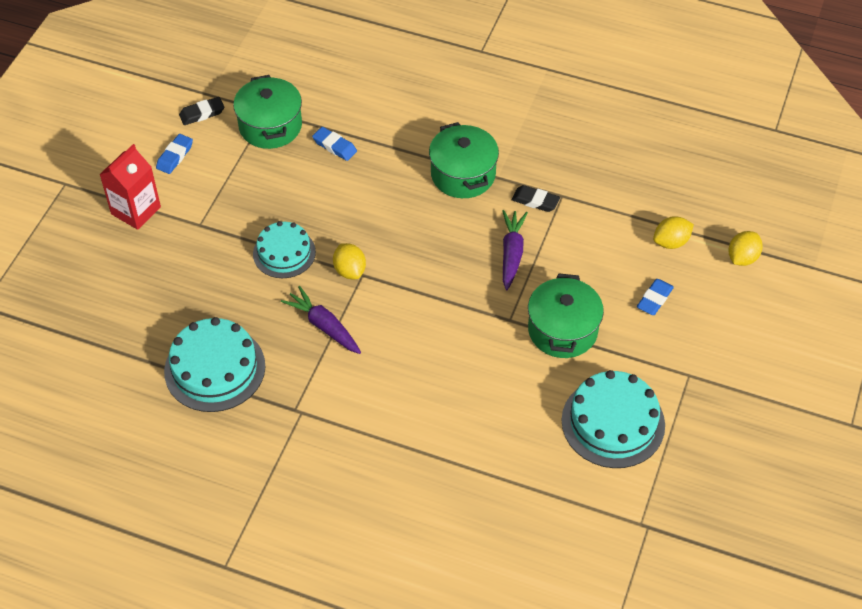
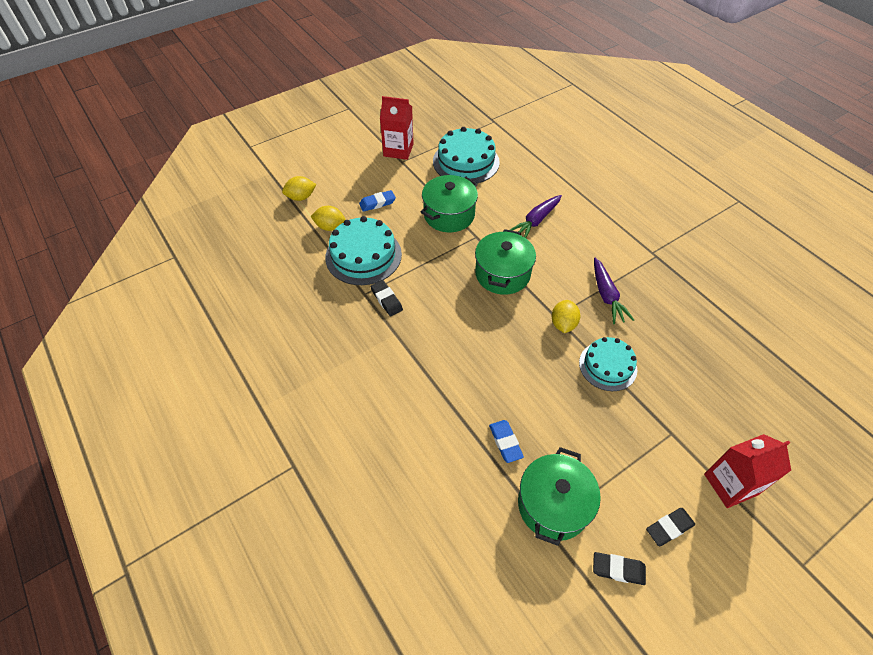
camera: 145 degrees left, 0 degrees up
(175, 156) = (669, 528): blue eraser -> black eraser
(215, 368) = (704, 308): turquoise cake -> turquoise cake (363, 255)
(463, 174) = (419, 351): green pot -> green pot (502, 274)
(511, 253) = (437, 274): purple carrot -> purple carrot (536, 221)
(711, 390) = (398, 150): none -> red carton

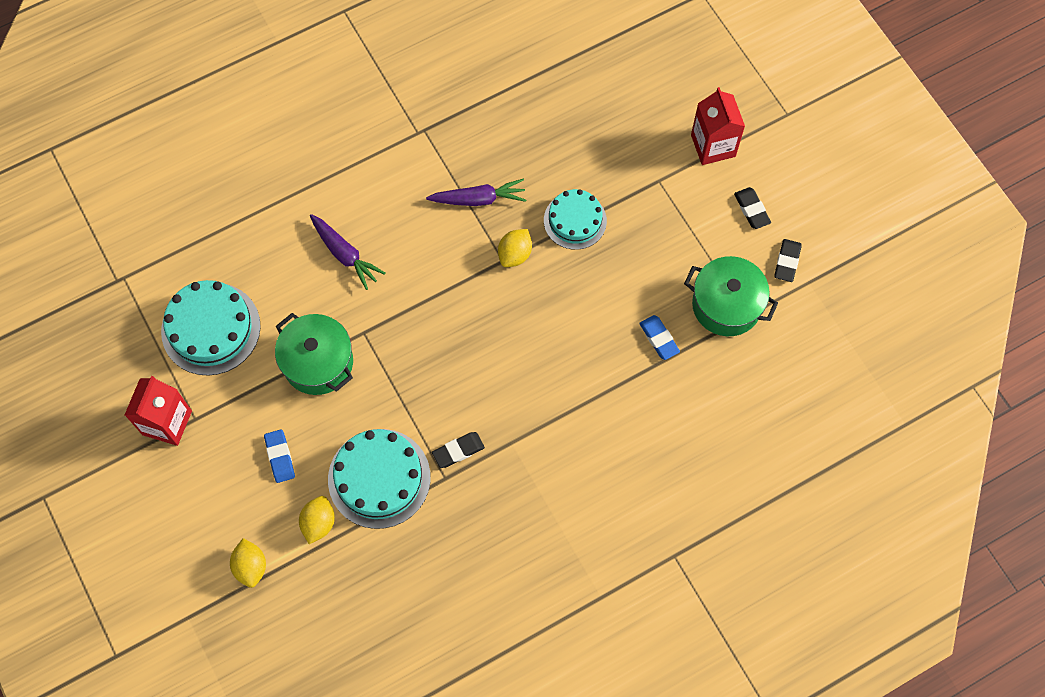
camera: 85 degrees left, 15 degrees up
(502, 274) = (431, 309): green pot -> none
(505, 442) = (659, 339): blue eraser -> blue eraser turned 75 degrees clockwise
(563, 324) = (515, 254): yellow lemon -> yellow lemon turned 75 degrees counterclockwise

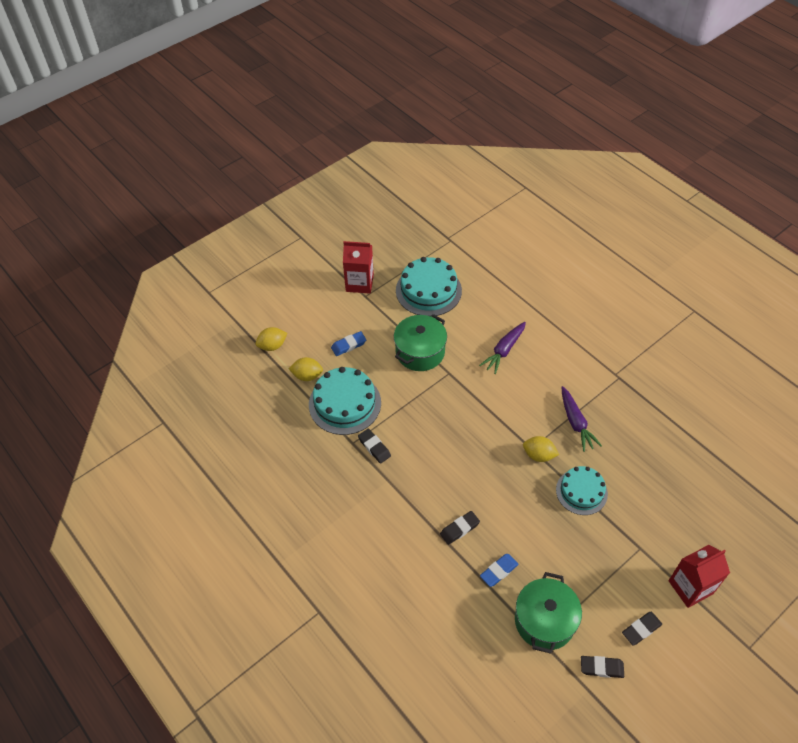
camera: 80 degrees right, 15 degrees down
(596, 370) = (459, 529): none -> black eraser

